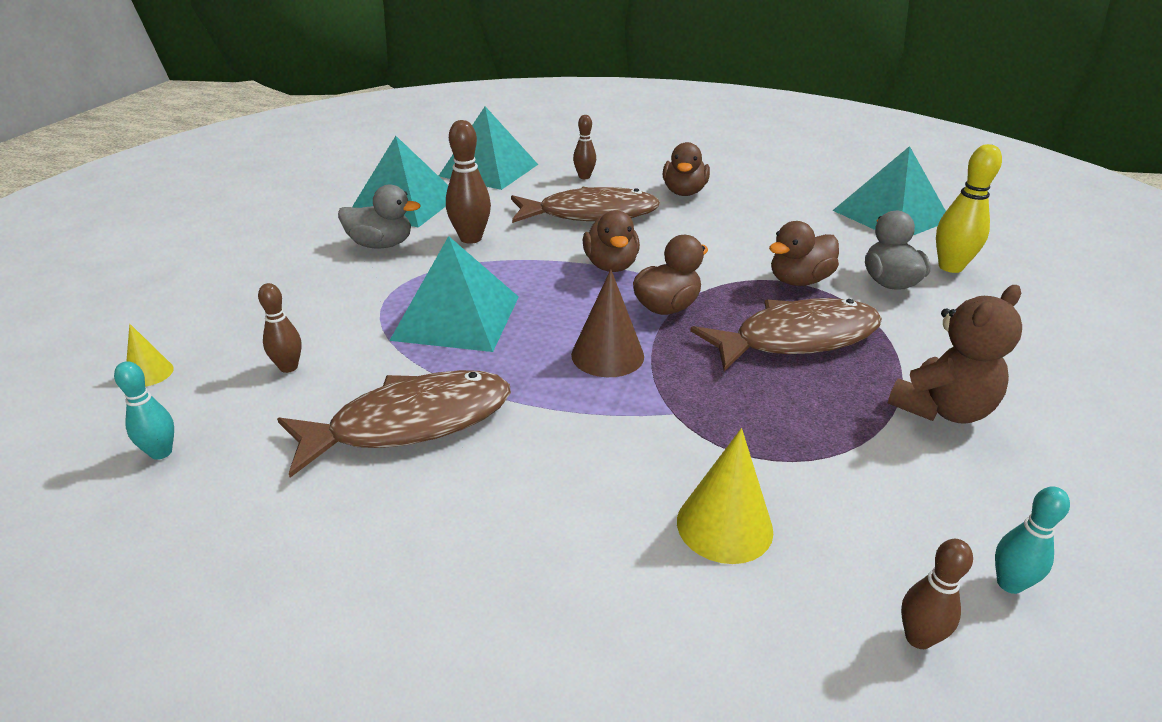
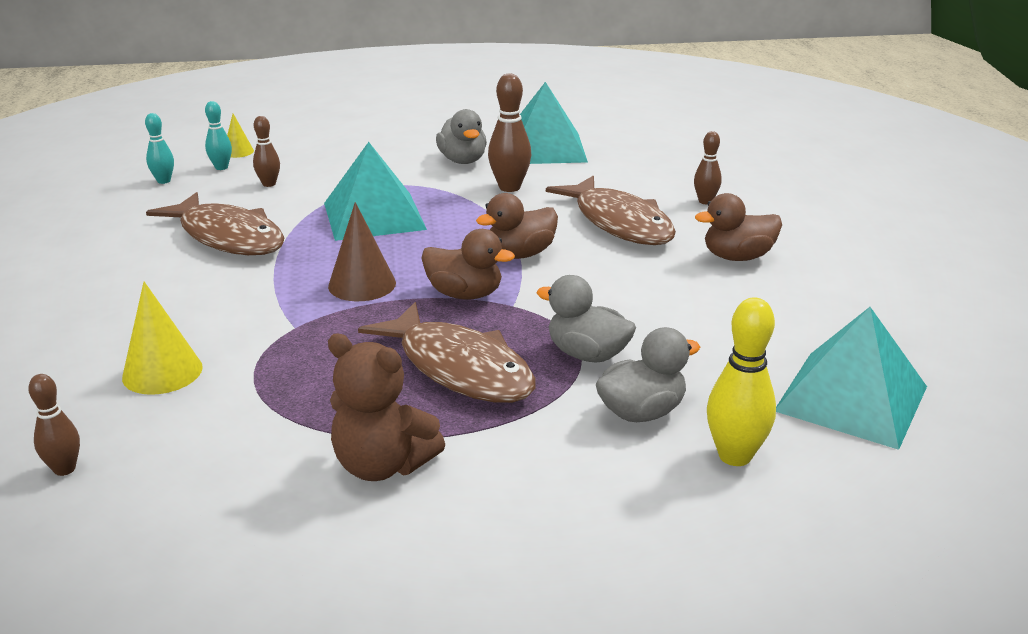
camera: 65 degrees right, 5 degrees down
(489, 170) = (660, 159): turquoise pyramid -> none
(799, 281) = (587, 354): brown duck -> grey duck
(1009, 584) = (134, 513): turquoise bowling pin -> turquoise bowling pin (221, 167)

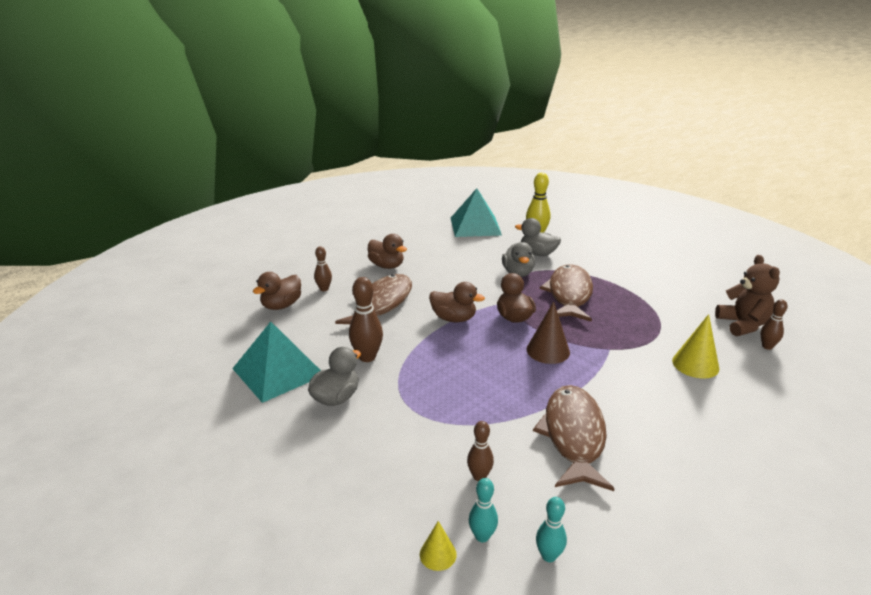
camera: 125 degrees left, 0 degrees up
(374, 216) = (469, 390): turquoise pyramid -> none
(383, 465) = (642, 285): brown teddy bear -> brown teddy bear (742, 325)
(686, 172) = (281, 305): none -> brown duck

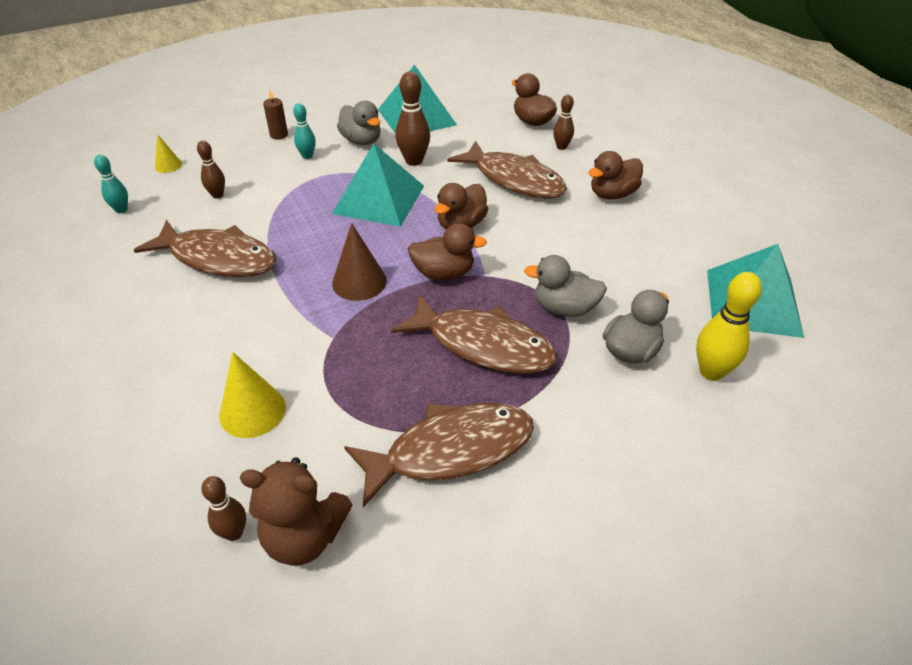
camera: 105 degrees right, 15 degrees up
(336, 468) = (279, 135): none -> brown candle
(438, 364) = (378, 199): none -> turquoise pyramid
(482, 536) = (164, 185): turquoise bowling pin -> turquoise bowling pin (307, 156)
(651, 294) = (450, 450): none -> brown fish

